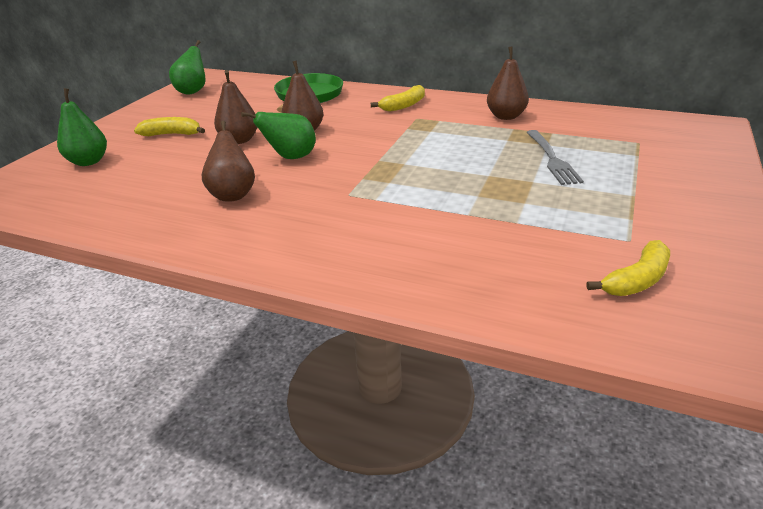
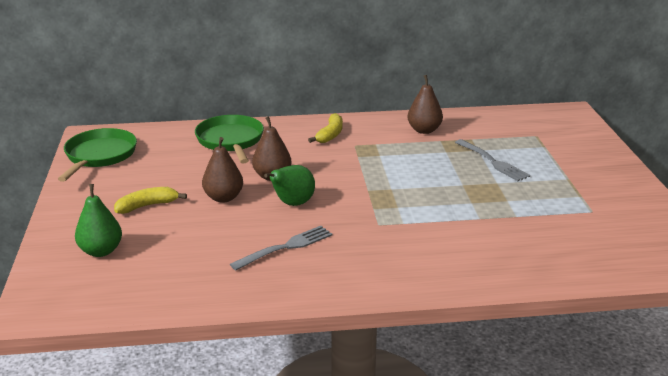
camera: 30 degrees left, 5 degrees down
(193, 91) = (99, 156): green pear -> green pan
(233, 195) = (286, 247): brown pear -> grey fork
(636, 280) = (617, 236): yellow banana -> none

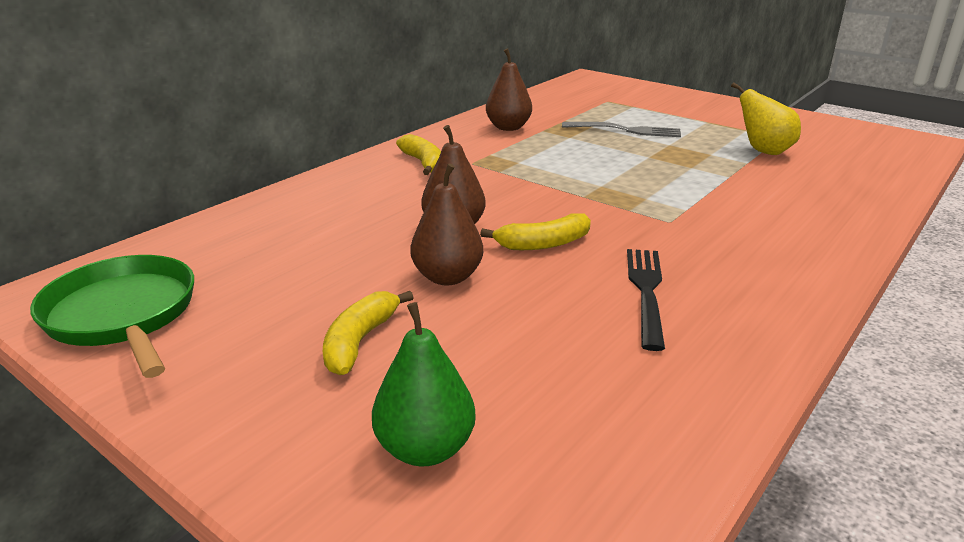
camera: 45 degrees left, 0 degrees up
(230, 141) = (311, 213): green pan -> none
(286, 247) = (646, 291): grey fork -> black fork
(292, 204) = (543, 244): green pear -> yellow banana
(549, 215) = (764, 151): none -> yellow pear

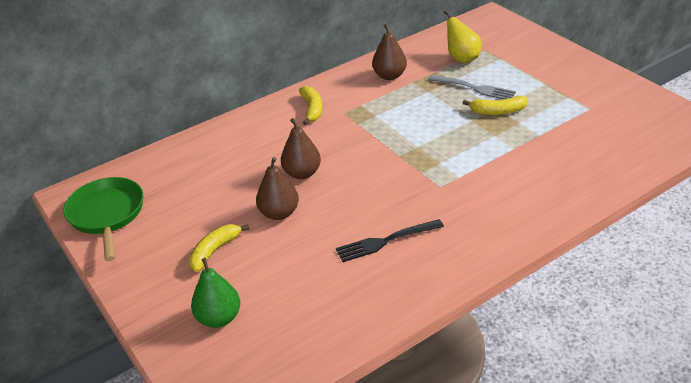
camera: 20 degrees right, 10 degrees up
(543, 244) = (348, 195): yellow banana -> yellow banana (497, 111)
(646, 291) = (385, 241): black fork -> black fork turned 135 degrees counterclockwise
(764, 151) = (562, 124): yellow pear -> yellow pear (462, 59)

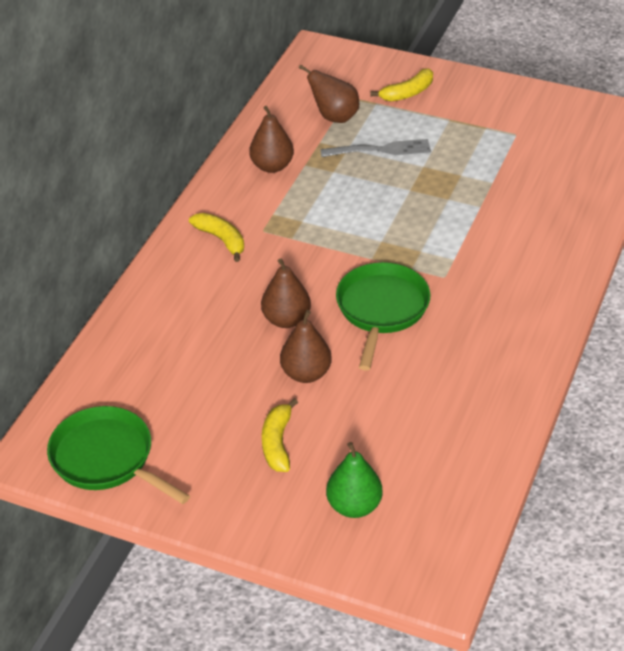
camera: 35 degrees left, 5 degrees up
(372, 191) = (381, 309): none -> green pan
(385, 241) = (443, 357): black fork -> none
(462, 59) = (334, 117): yellow pear -> brown pear
(497, 111) = (428, 170): yellow banana -> yellow banana (407, 93)

